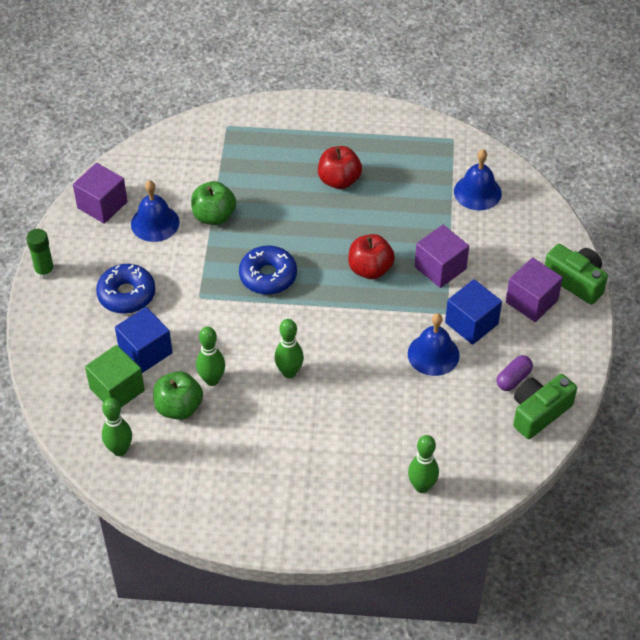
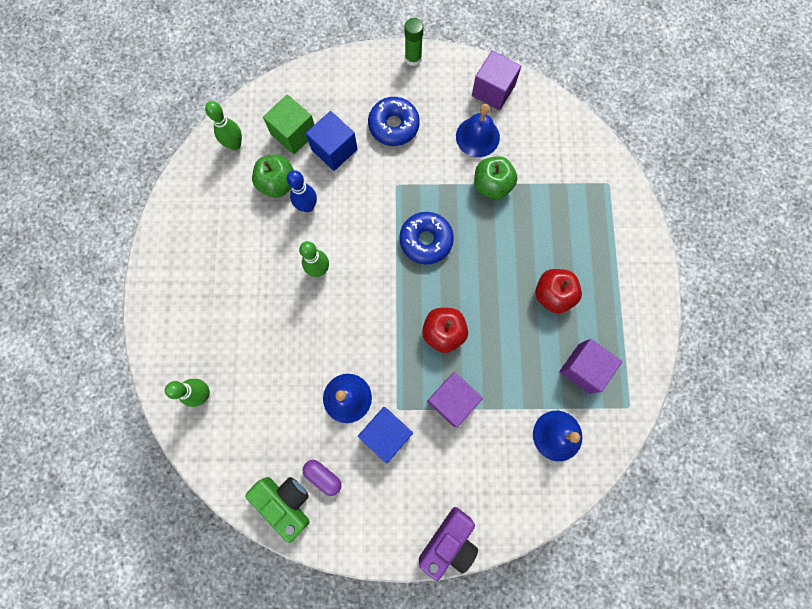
camera: 85 degrees right, 25 degrees up
(212, 380) = (307, 206): green bowling pin -> blue bowling pin
(531, 301) = (419, 494): purple cube -> purple cube (583, 368)
(575, 281) = (449, 542): green camera -> purple camera

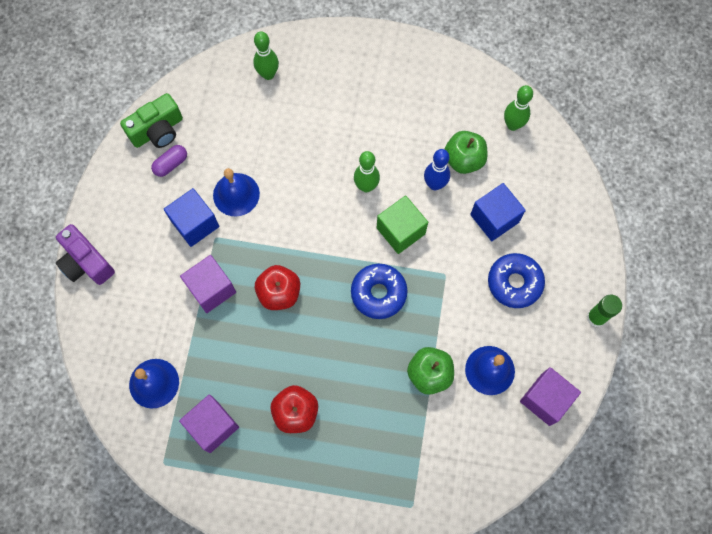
camera: 100 degrees right, 5 degrees down
(294, 133) = (518, 181): green cube -> green cube (401, 231)

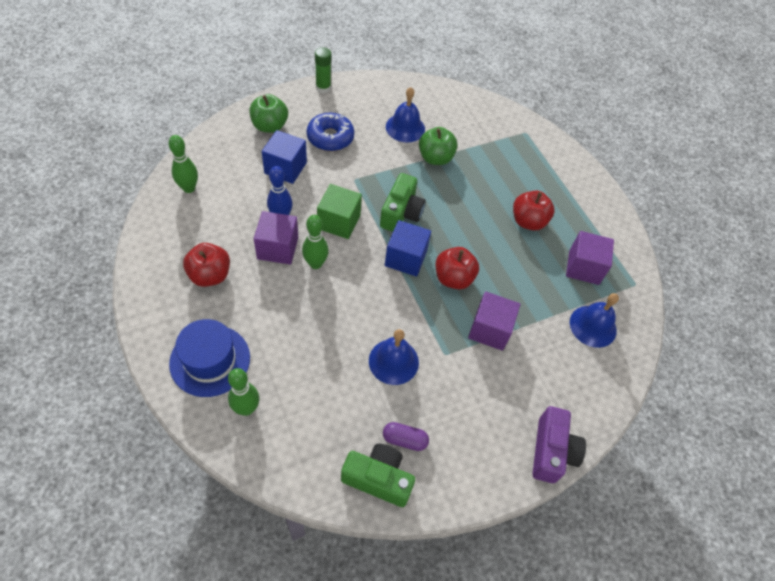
camera: 130 degrees left, 15 degrees down
(195, 224) = (445, 379): blue cube -> blue cube (405, 258)
(324, 68) = (210, 360): none -> blue hat
(378, 293) = (401, 213): blue donut -> green camera
(403, 101) = (210, 275): none -> red apple
(463, 160) = (244, 207): green apple -> green apple (270, 126)
(545, 399) = (401, 94): purple cube -> purple cube (277, 248)

